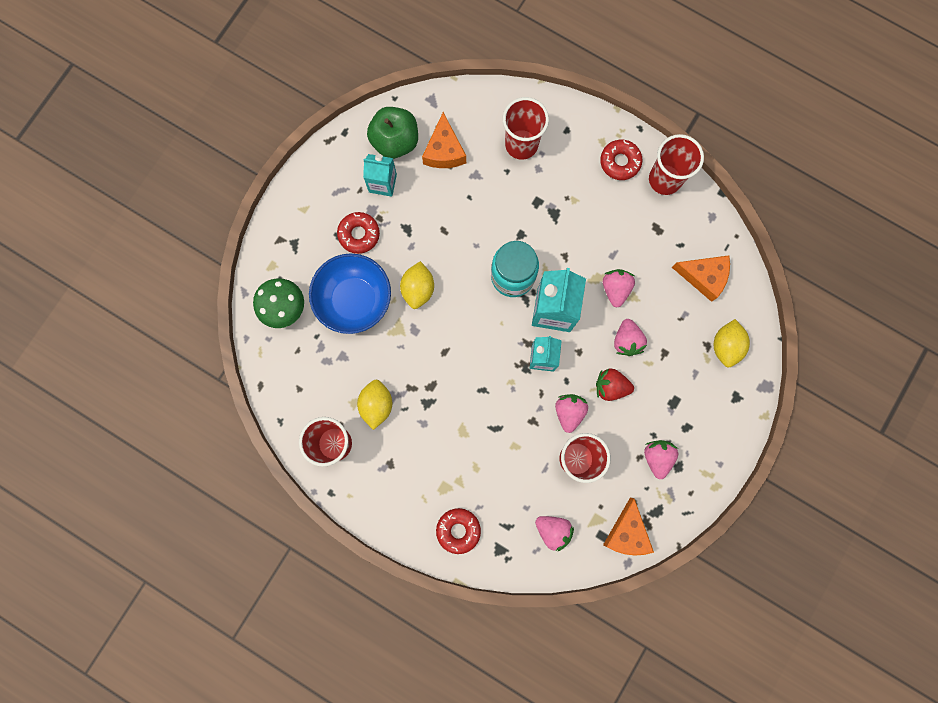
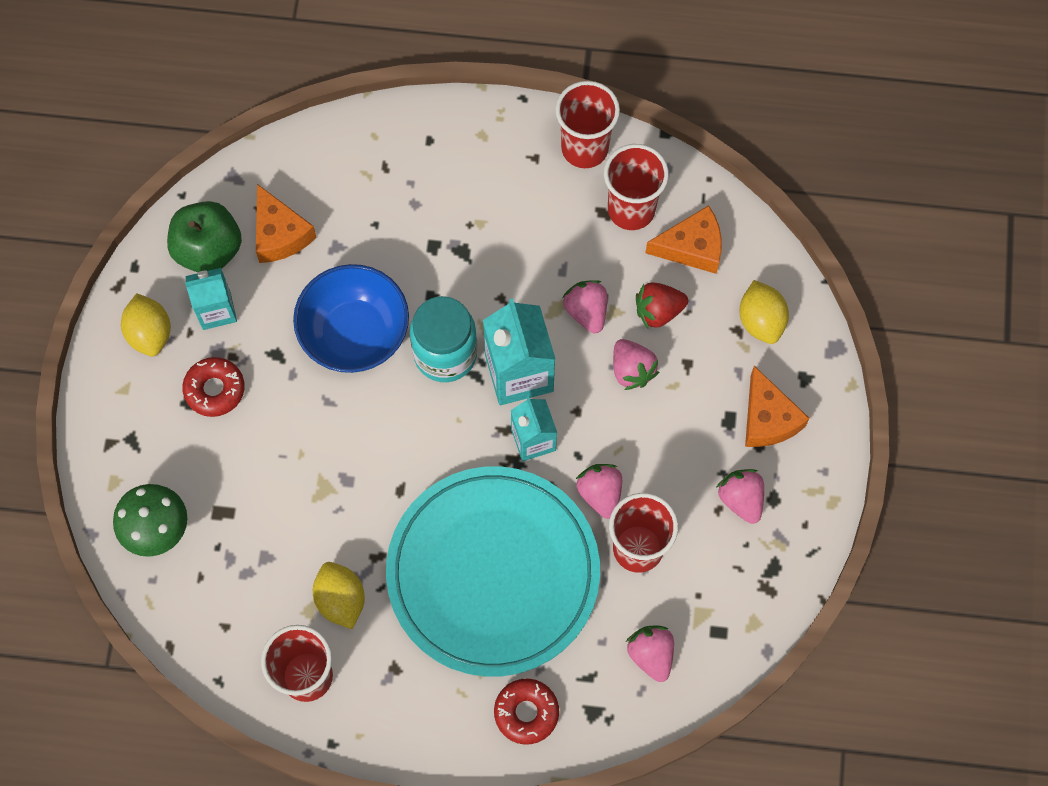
camera: 25 degrees left, 10 degrees down
(354, 300) = (247, 477): blue bowl -> blue bowl (355, 334)
(418, 289) = (327, 425): yellow lemon -> yellow lemon (150, 333)
(478, 432) = (493, 573): none -> turquoise plate
(521, 144) = (378, 183): red cup -> red cup (631, 209)
(553, 530) = (651, 654): pink strawberry -> pink strawberry turned 120 degrees counterclockwise
(611, 387) = (639, 437): red strawberry -> red strawberry (658, 311)
(620, 162) = (517, 151): red donut -> none
(627, 533) = (747, 613): orange cheese -> orange cheese (768, 418)

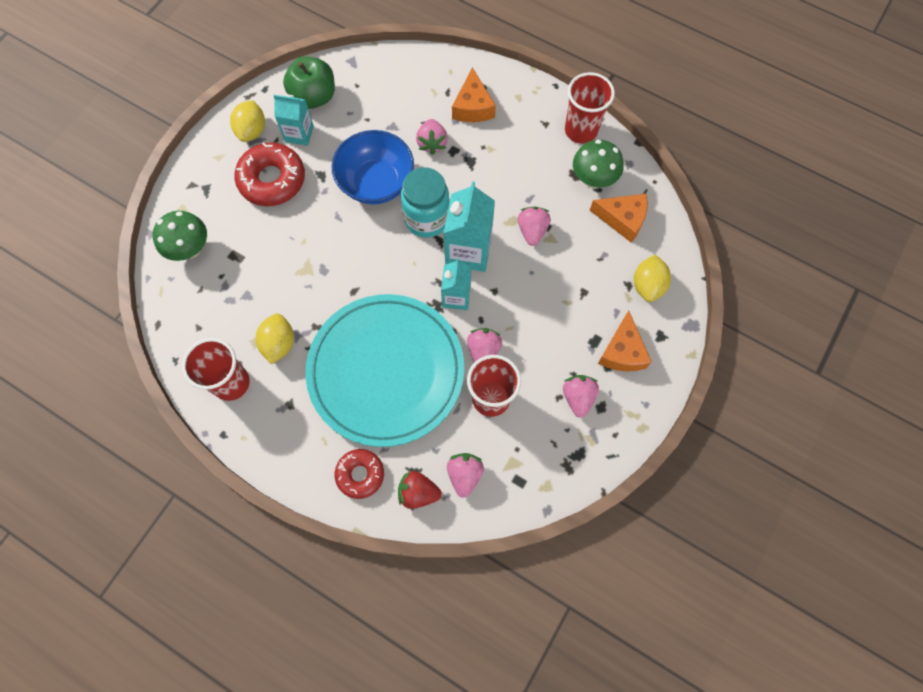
camera: 25 degrees right, 0 degrees up
(215, 389) = (272, 180): red donut -> red donut, size x1.61
(280, 234) = (362, 105): orange cheese -> orange cheese (473, 107)
(631, 209) = (593, 179): red cup -> green mushroom
(632, 370) = (544, 280): pink strawberry -> pink strawberry (432, 143)
(658, 311) = (580, 250): red strawberry -> red strawberry (418, 492)

